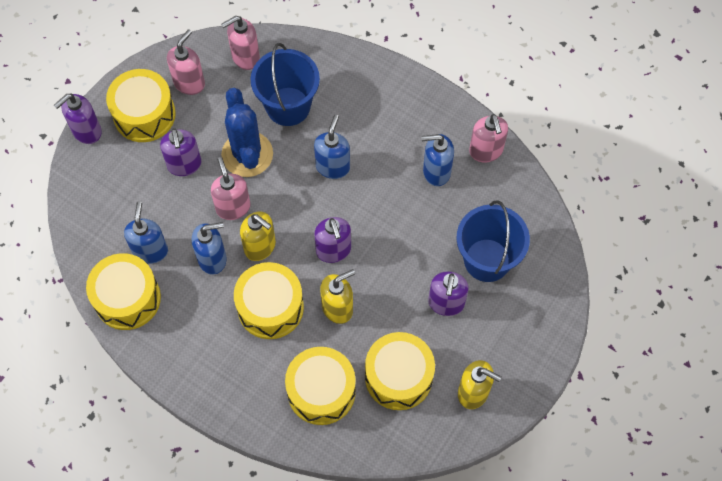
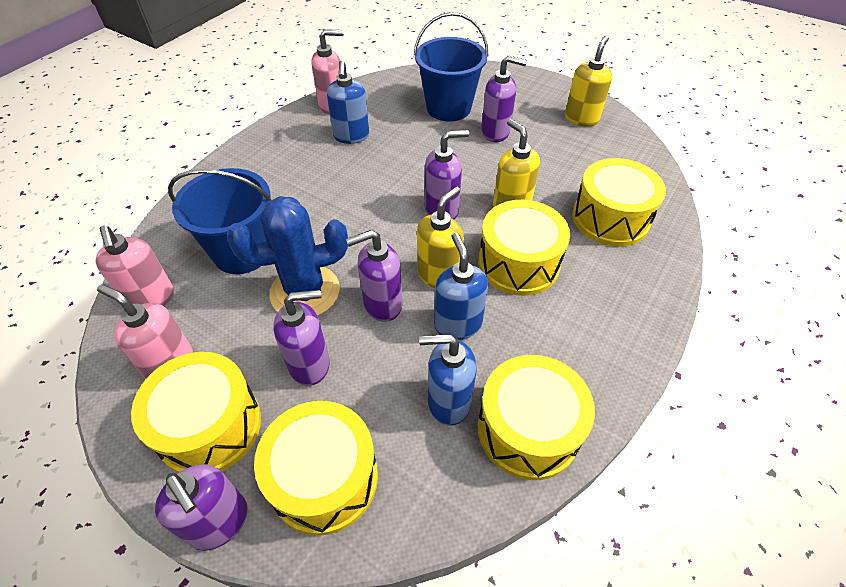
camera: 90 degrees left, 15 degrees down
(233, 207) = (382, 304): pink soap dispenser -> purple soap dispenser
(333, 166) = (334, 211): blue soap dispenser -> none
(398, 377) = (578, 163): yellow drum -> yellow drum (324, 478)

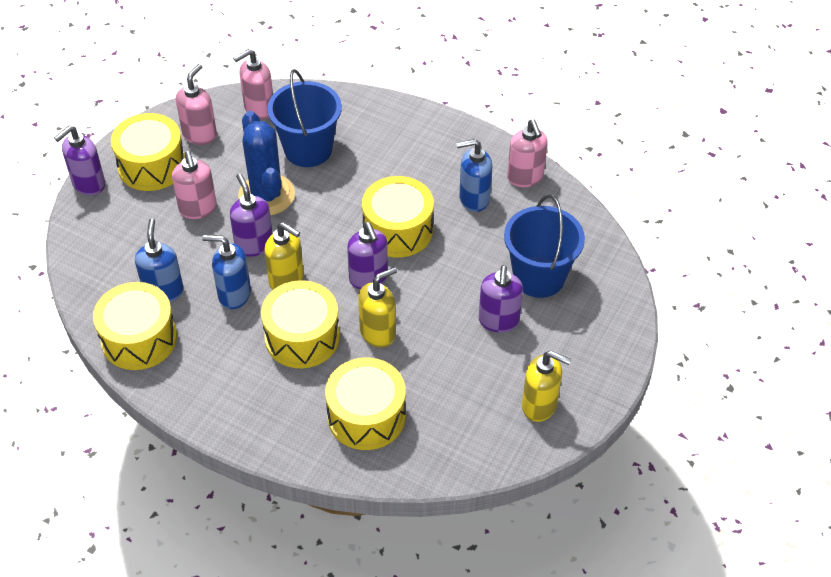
camera: 85 degrees right, 0 degrees up
(310, 364) = (198, 209): purple soap dispenser -> pink soap dispenser
(324, 478) = (112, 229): yellow drum -> yellow drum (398, 230)
(457, 324) = (234, 294): blue soap dispenser -> blue soap dispenser turned 150 degrees counterclockwise

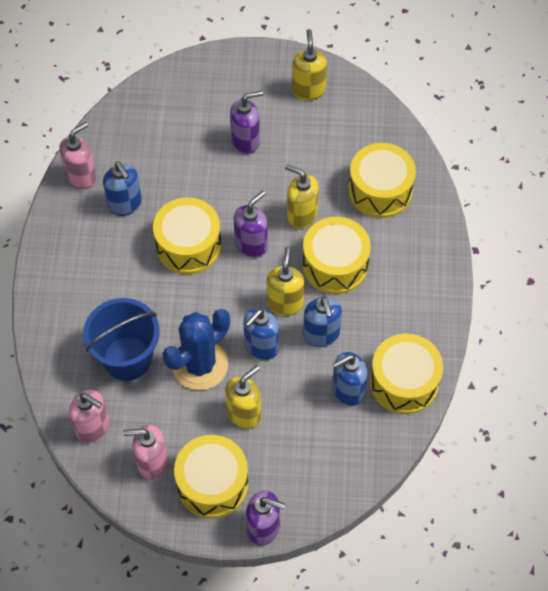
camera: 115 degrees left, 10 degrees up
(198, 209) = (244, 413): pink soap dispenser -> yellow soap dispenser
(254, 244) = (261, 346): purple soap dispenser -> blue soap dispenser
(539, 277) = (187, 130): blue bucket -> none

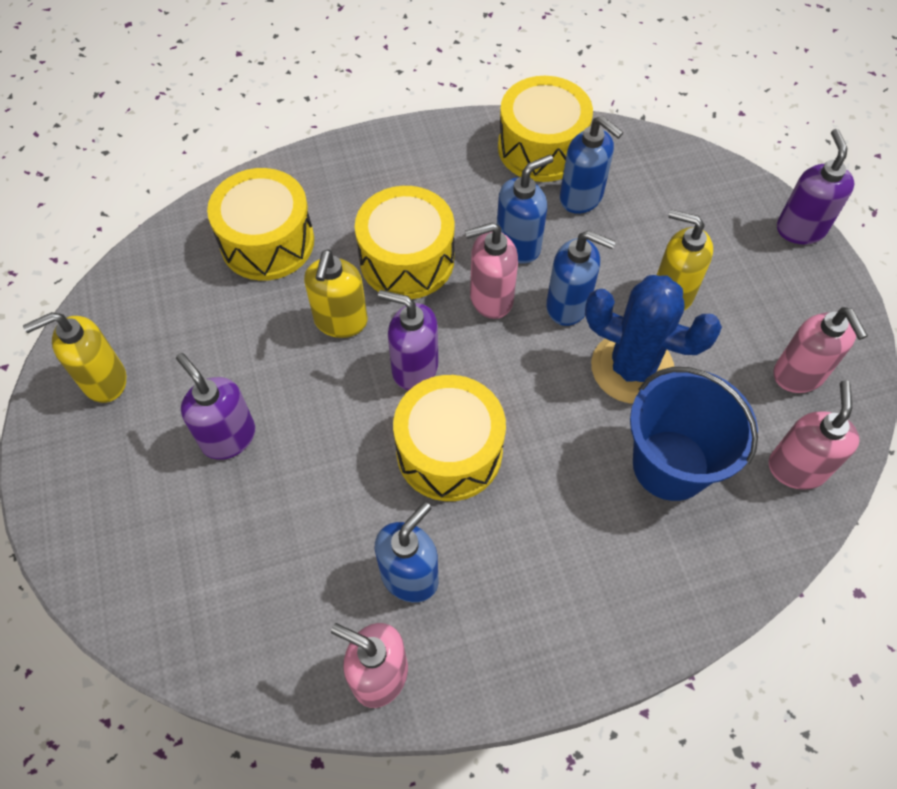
camera: 110 degrees left, 0 degrees up
(212, 484) = (782, 298): yellow drum -> none
(285, 303) = (490, 298): yellow soap dispenser -> pink soap dispenser

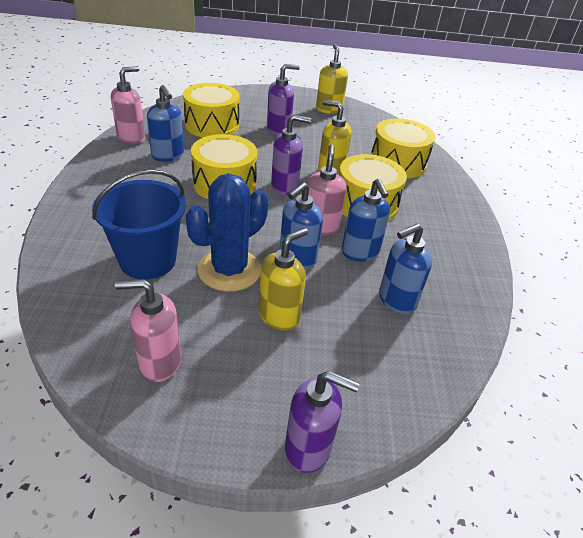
camera: 105 degrees right, 20 degrees down
(414, 368) = (285, 186): purple soap dispenser -> purple soap dispenser turned 45 degrees clockwise
(541, 148) = (457, 295): yellow drum -> yellow drum (212, 125)
(796, 468) = (91, 322): pink soap dispenser -> none

